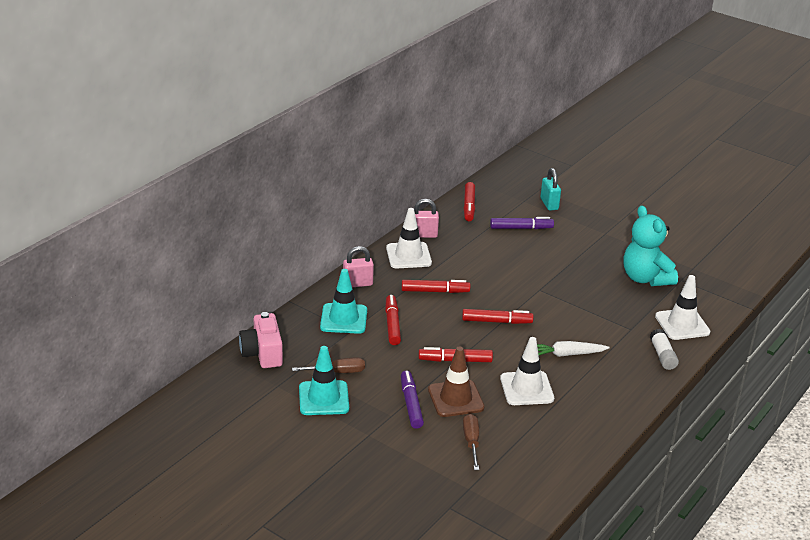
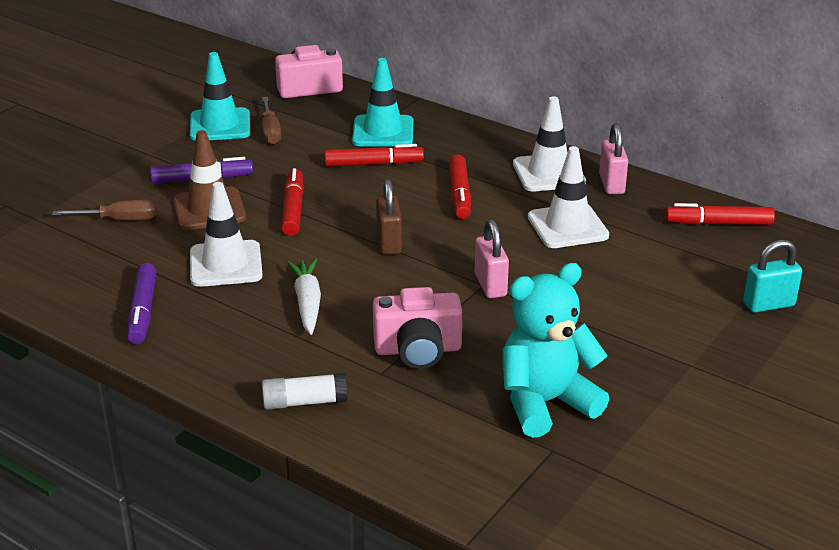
camera: 90 degrees right, 0 degrees up
(357, 284) = (466, 138): pink padlock -> pink padlock (490, 285)
(496, 321) = (389, 243): red marker -> brown padlock
(521, 228) = (669, 272): purple marker -> purple marker (143, 311)
(607, 315) = (418, 350): none -> pink camera
(682, 324) = (400, 435): white traffic cone -> white traffic cone (567, 226)

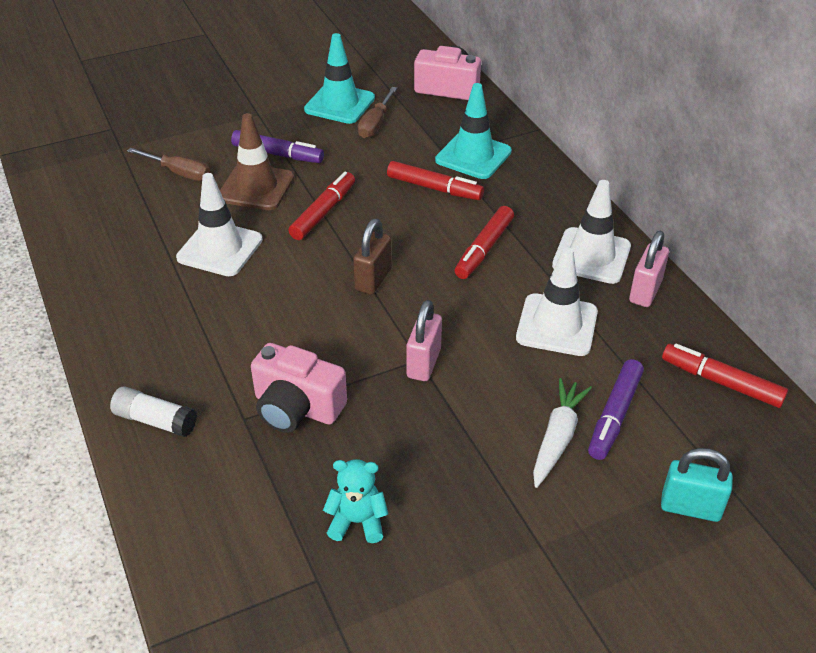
camera: 30 degrees right, 10 degrees up
(143, 311) = (117, 271): purple marker -> purple marker (614, 415)
(307, 303) = (249, 316): white carrot -> white carrot (557, 438)
(545, 403) = (357, 522): turquoise teddy bear -> turquoise teddy bear, size x0.52

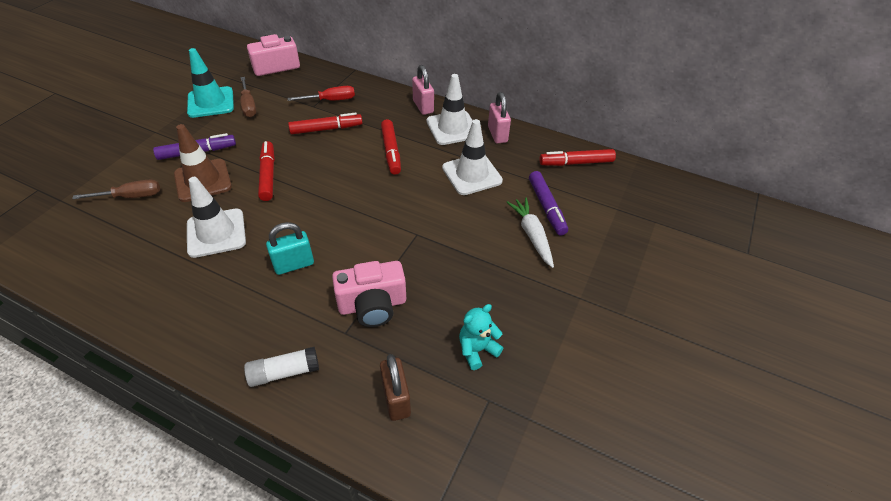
camera: 40 degrees left, 5 degrees up
(373, 279) = (342, 201): brown padlock -> brown padlock (396, 399)
(424, 363) = (422, 234): pink padlock -> pink padlock (423, 106)
(473, 156) = (331, 100): turquoise traffic cone -> red screwdriver
(690, 507) = (624, 233): turquoise padlock -> turquoise padlock (294, 264)

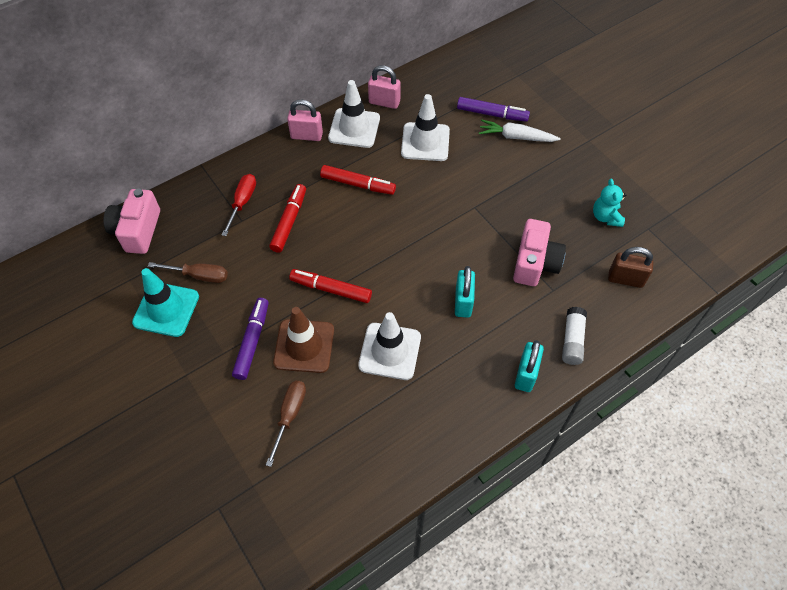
camera: 60 degrees left, 10 degrees up
(223, 344) = (526, 374): none -> turquoise padlock
(576, 163) = (453, 71): red marker -> none

